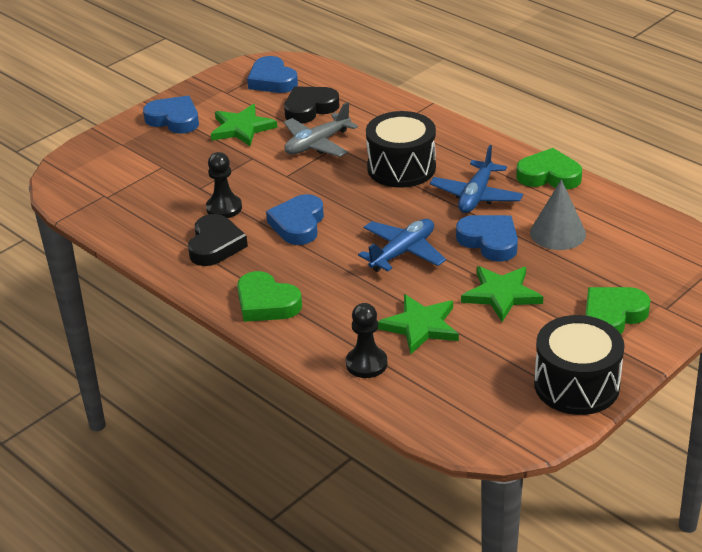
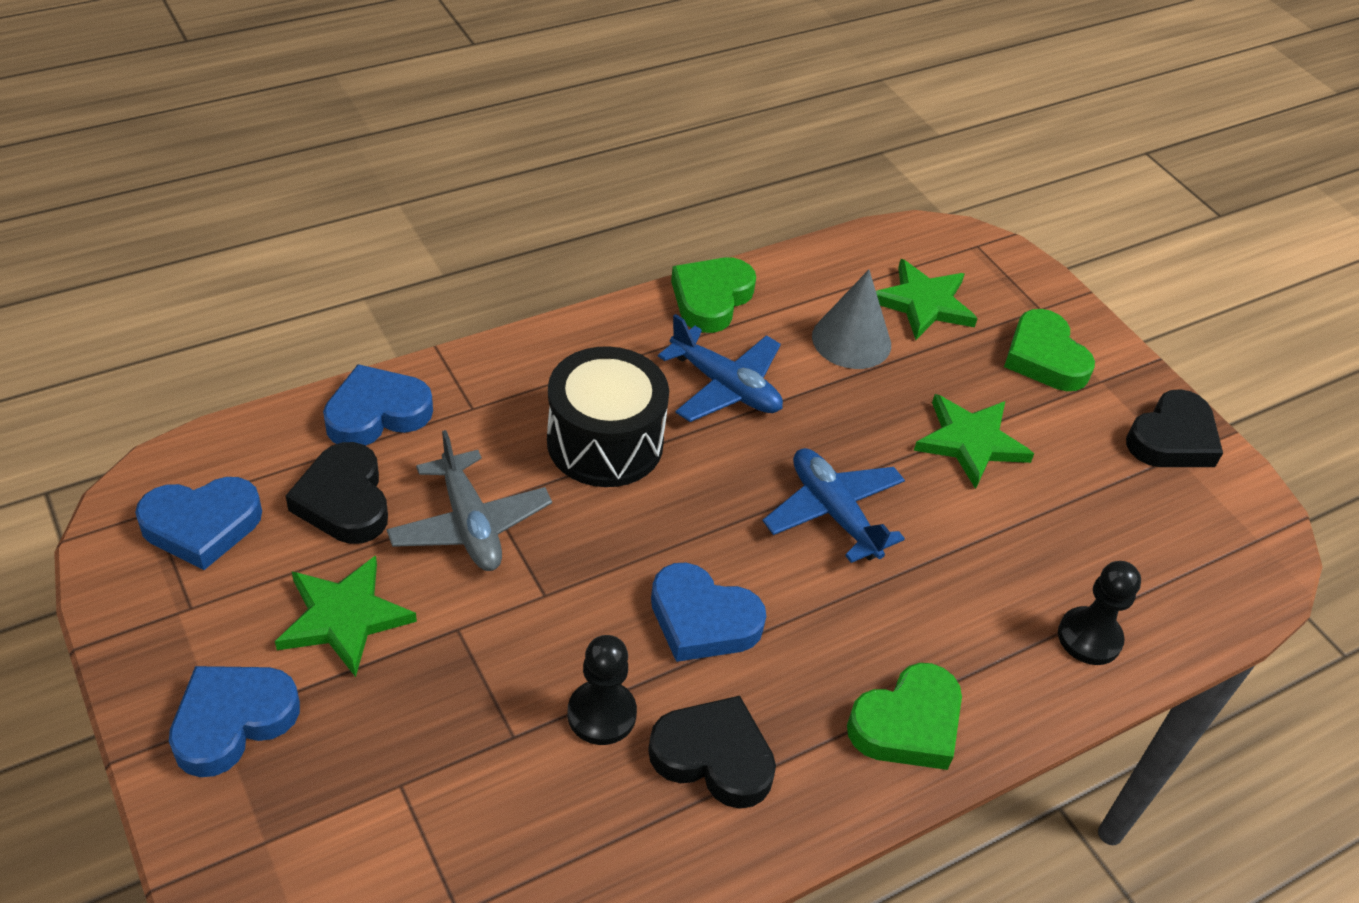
camera: 80 degrees left, 10 degrees up
(420, 326) = (1017, 550): green star -> green star (923, 303)
(489, 241) = (843, 411): blue heart -> blue heart (377, 413)
(576, 385) = (1172, 439): black drum -> black heart

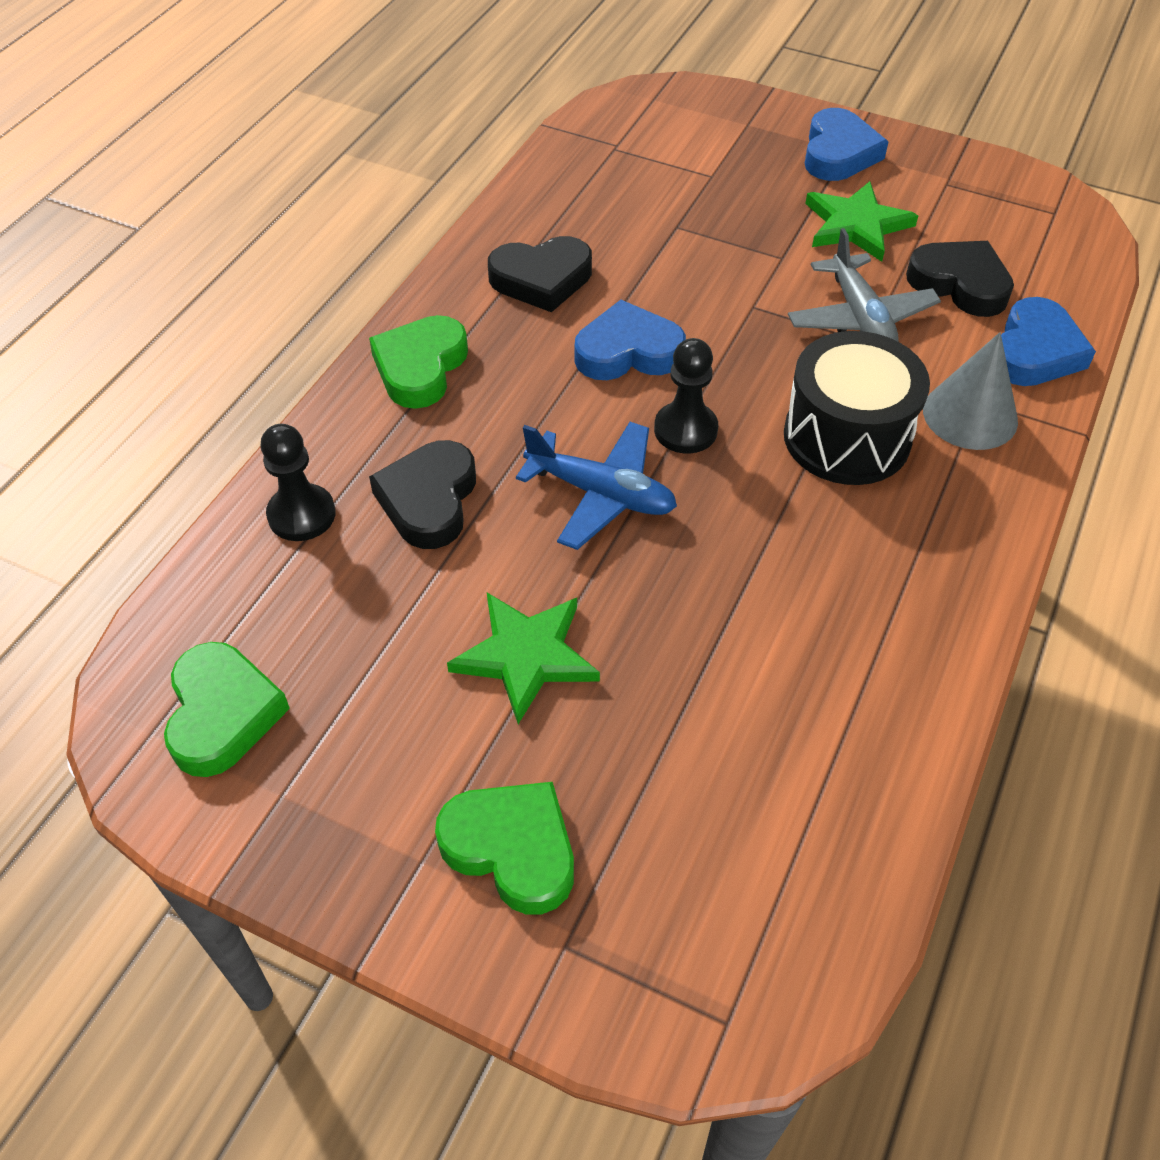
camera: 150 degrees right, 5 degrees up
(202, 525) = (1015, 221): blue heart -> none
(470, 524) = (860, 318): grey plane -> grey plane turned 135 degrees counterclockwise
(601, 714) = (636, 263): black pawn -> black pawn (685, 430)
(711, 299) = (936, 660): green heart -> green heart (222, 714)
(725, 387) = (811, 559): blue plane -> none
(851, 340) = (746, 710): grey cone -> grey cone (970, 415)
(923, 303) = (714, 835): green star -> none
(1172, 439) = (295, 820): black heart -> black heart (429, 500)

